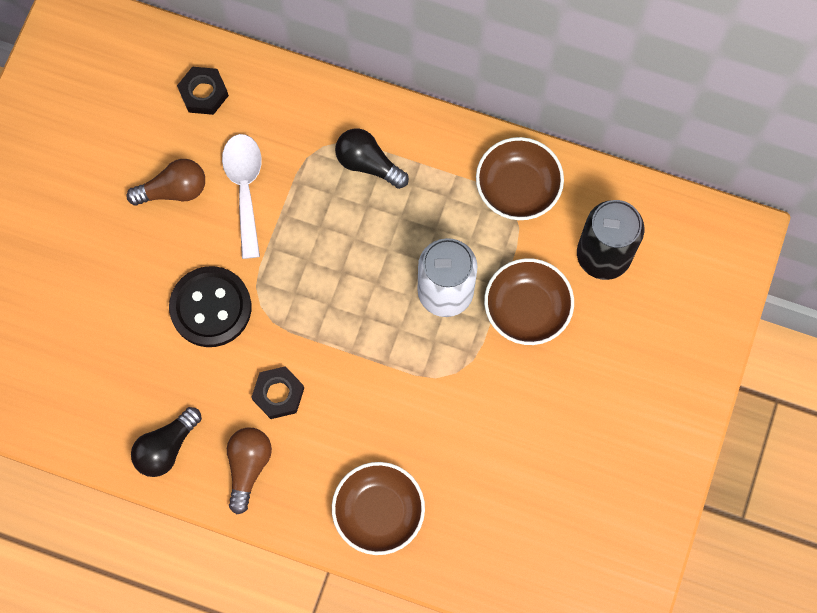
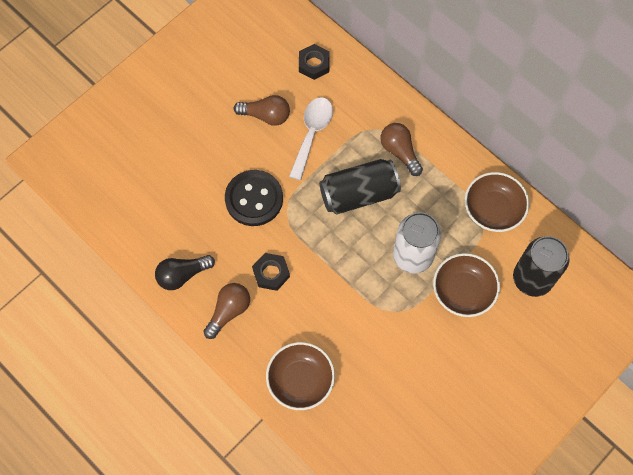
camera: 25 degrees right, 5 degrees down
(341, 242) = (358, 194): none -> black can
(368, 164) = (400, 152): black light bulb -> brown light bulb

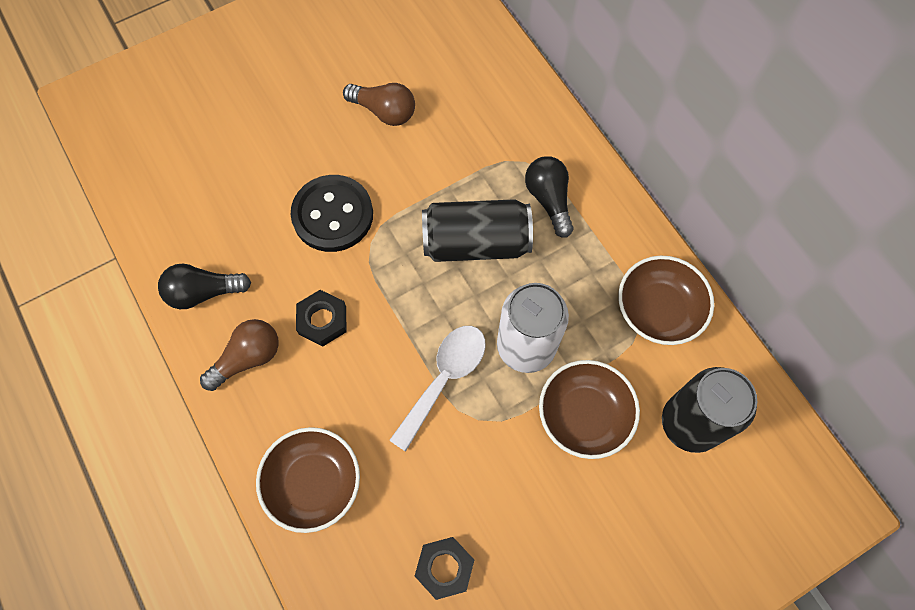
camera: 15 degrees right, 0 degrees up
(312, 134) = (437, 149): white spoon -> white spoon (444, 379)
(314, 64) = (468, 61): black nut -> black nut (444, 568)
(400, 152) = (549, 200): brown light bulb -> black light bulb

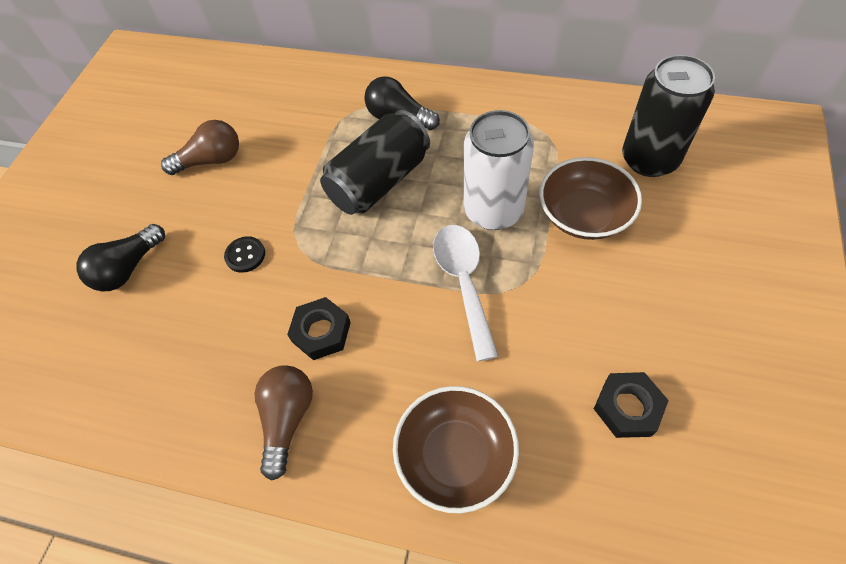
camera: 40 degrees left, 10 degrees down
(204, 292) = (189, 408): black light bulb -> black light bulb (128, 268)
(333, 215) = (245, 255): black button -> black button, size x0.45
(658, 310) = (547, 117): brown bowl -> none

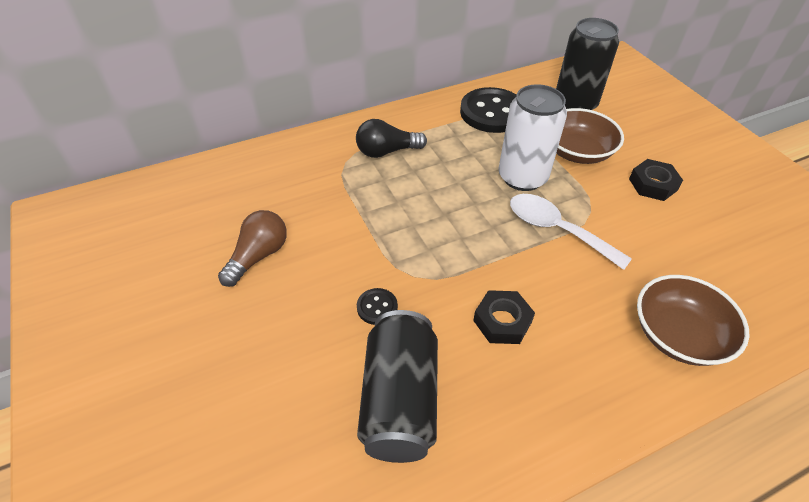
camera: 45 degrees left, 10 degrees down
(128, 268) = (276, 384): black light bulb -> none
(287, 419) = (551, 396): brown light bulb -> none
(379, 181) = (423, 199): black can -> black can (399, 400)
(544, 125) = (492, 112): none -> black button
(627, 407) = (724, 242): black nut -> black nut (653, 184)

